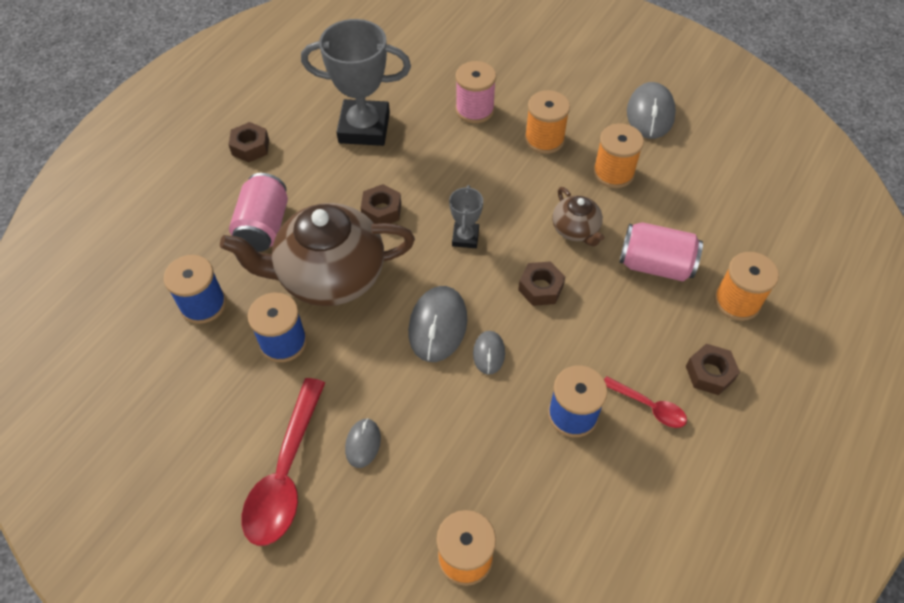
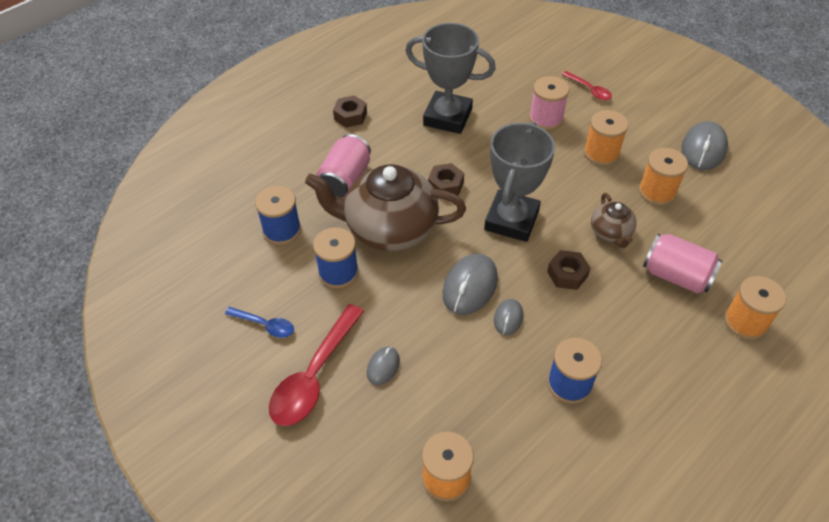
camera: 15 degrees right, 5 degrees down
(212, 426) = (265, 325): none -> blue spoon
(465, 237) = (511, 220): grey trophy -> grey trophy, size x2.05
(649, 406) = (640, 393): red spoon -> red spoon (589, 90)
(709, 373) = (704, 377): brown nut -> none

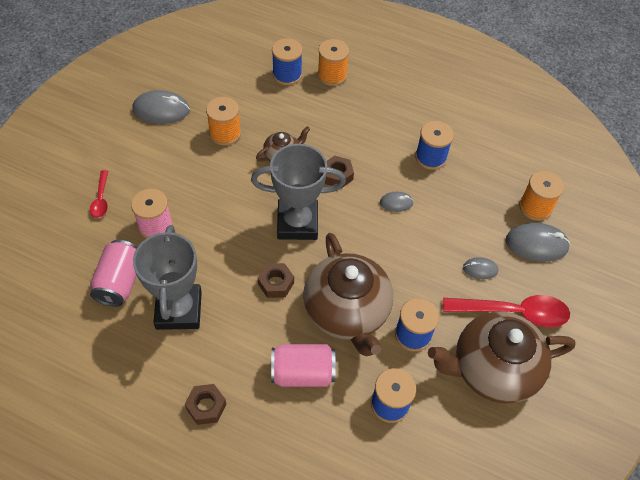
camera: 115 degrees left, 5 degrees up
(265, 325) = (492, 369): blue spoon -> brown teapot
(470, 286) = (379, 234): grey mouse -> grey mouse (536, 244)
(589, 90) = (101, 199): red spoon -> red spoon turned 150 degrees clockwise
(601, 153) = (190, 176): orange spool -> none
(676, 276) = (308, 113): pink can -> pink can (120, 282)
(751, 273) = (287, 74): none -> blue spool

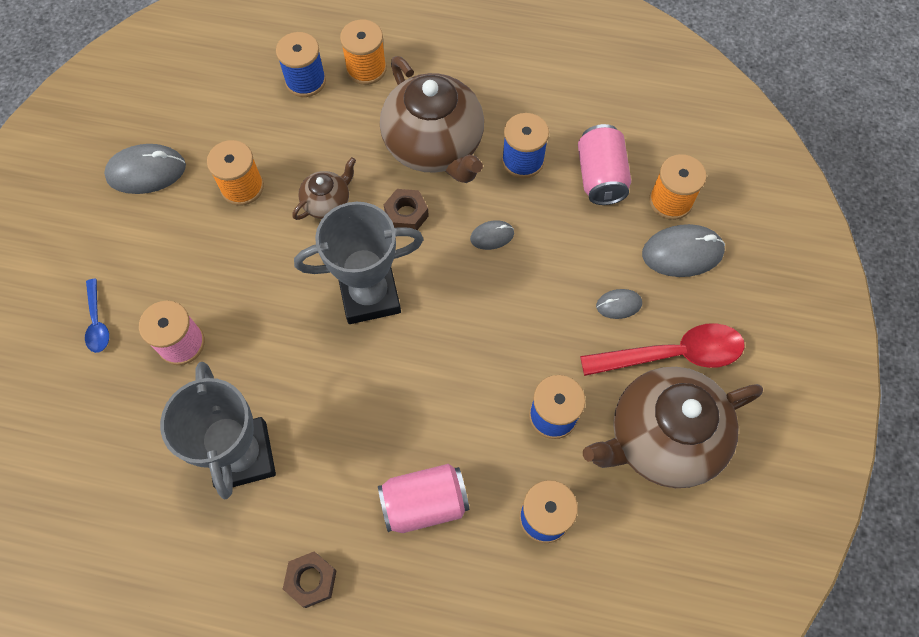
camera: 10 degrees left, 10 degrees up
(101, 199) = (97, 322): red spoon -> blue spoon
(120, 282) = (154, 435): pink can -> pink can (600, 177)
(276, 283) = (361, 387): brown nut -> none
(347, 312) = (462, 405): brown teapot -> brown teapot (434, 146)

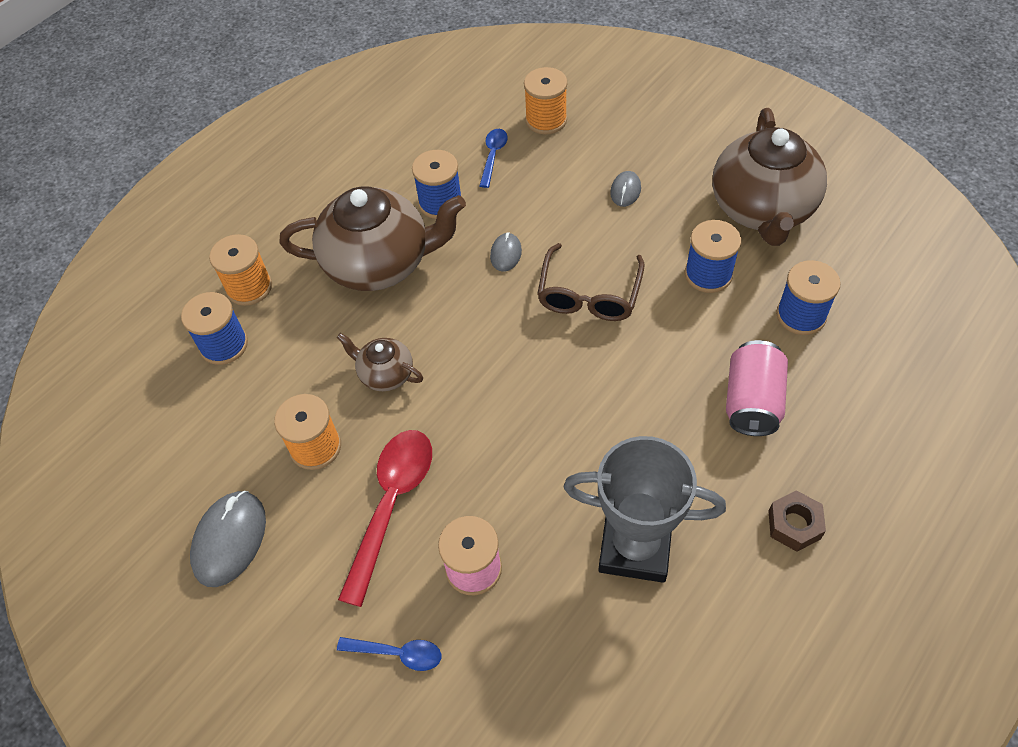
camera: 60 degrees left, 10 degrees down
(327, 202) = (385, 374): brown teapot -> brown teapot turned 45 degrees counterclockwise
(369, 295) = (513, 373): grey trophy -> none
(406, 214) = (441, 311): brown nut -> none
(480, 321) = (589, 294): none -> brown glasses
(600, 177) = (493, 156): pink can -> blue spoon
(672, 354) = (690, 174): red spoon -> red spoon (391, 504)
(682, 253) = (599, 132): grey mouse -> none

